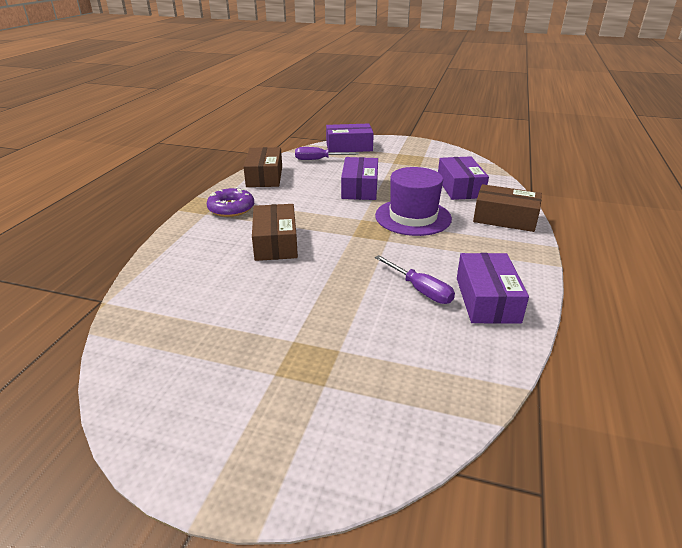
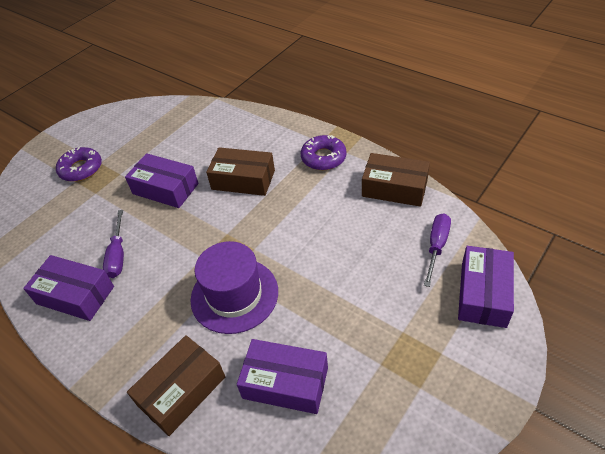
camera: 115 degrees right, 15 degrees up
(295, 390) = (81, 169): none -> purple donut
(359, 188) = (329, 267): purple box -> purple box (165, 188)
(420, 290) = (118, 255): purple screwdriver -> purple screwdriver turned 75 degrees counterclockwise

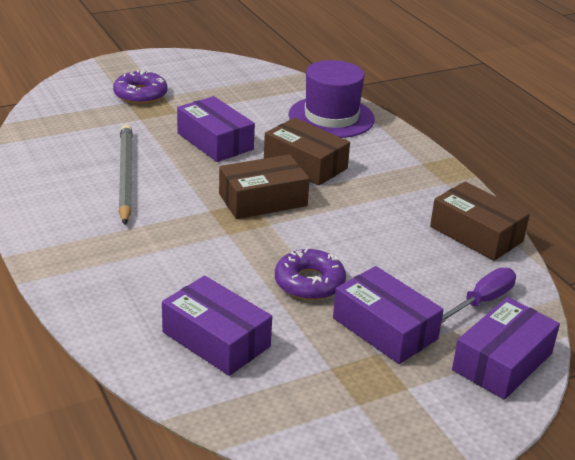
camera: 20 degrees right, 15 degrees down
(75, 295) = (61, 190): purple box -> purple box (385, 328)
(118, 255) = (125, 176): purple screwdriver -> grey pencil
(181, 391) = (107, 302): brown box -> brown box (263, 200)
(234, 295) = (219, 252): purple hat -> purple hat (331, 117)
(323, 157) = (413, 178): purple donut -> purple donut (309, 283)

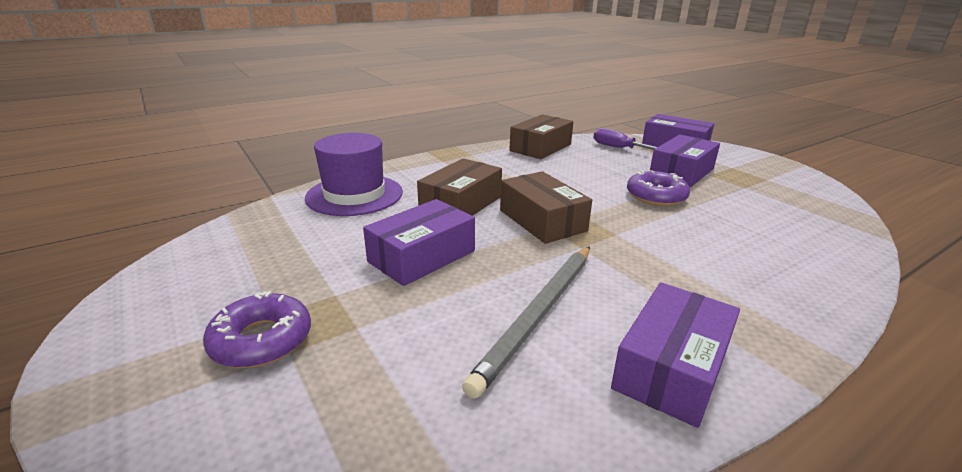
camera: 95 degrees left, 5 degrees down
(125, 176) = (538, 315): grey pencil -> grey pencil turned 45 degrees counterclockwise
(216, 339) = (773, 227): purple box -> purple box (671, 367)

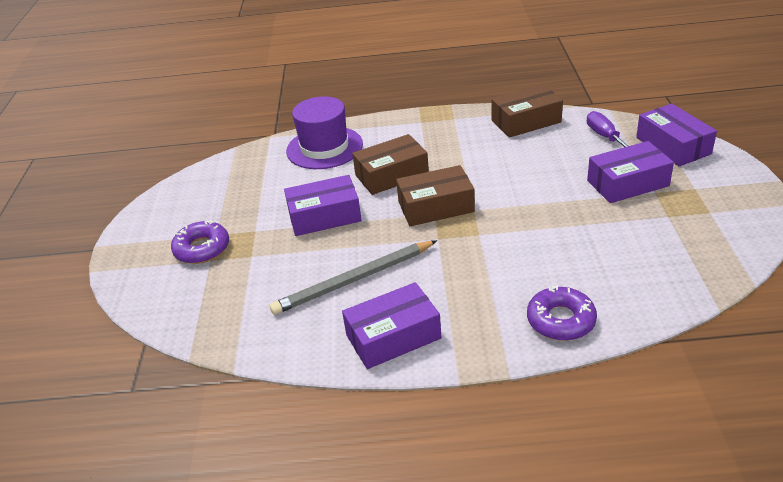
camera: 35 degrees right, 10 degrees up
(542, 220) = (436, 207): brown box -> brown box turned 75 degrees clockwise
(656, 196) = (562, 205): purple donut -> purple donut (561, 320)

